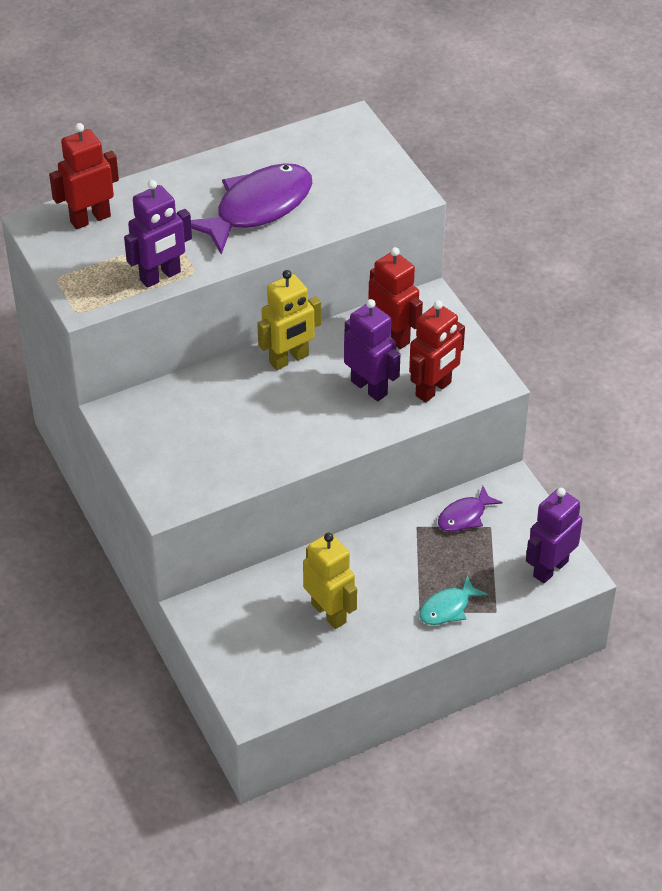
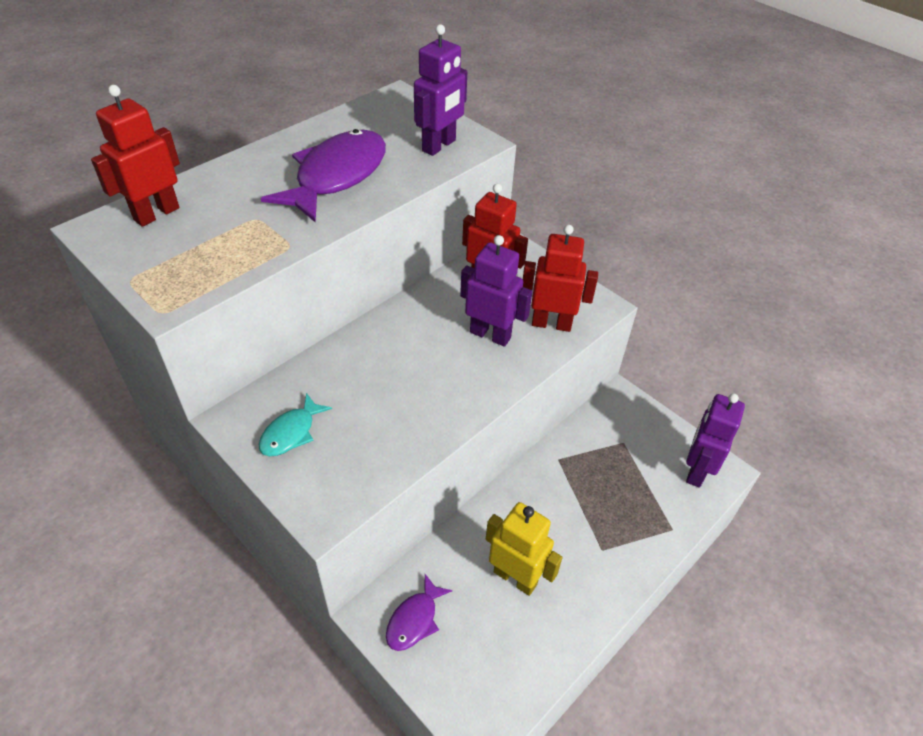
camera: 20 degrees left, 0 degrees up
(160, 276) = (253, 257): purple robot -> purple robot (439, 146)
(289, 359) = (400, 324): yellow robot -> none
(433, 389) = (551, 323): red robot -> red robot turned 105 degrees counterclockwise
(448, 608) = (627, 538): turquoise fish -> turquoise fish (291, 433)
(465, 516) = (596, 438): purple fish -> purple fish (414, 620)

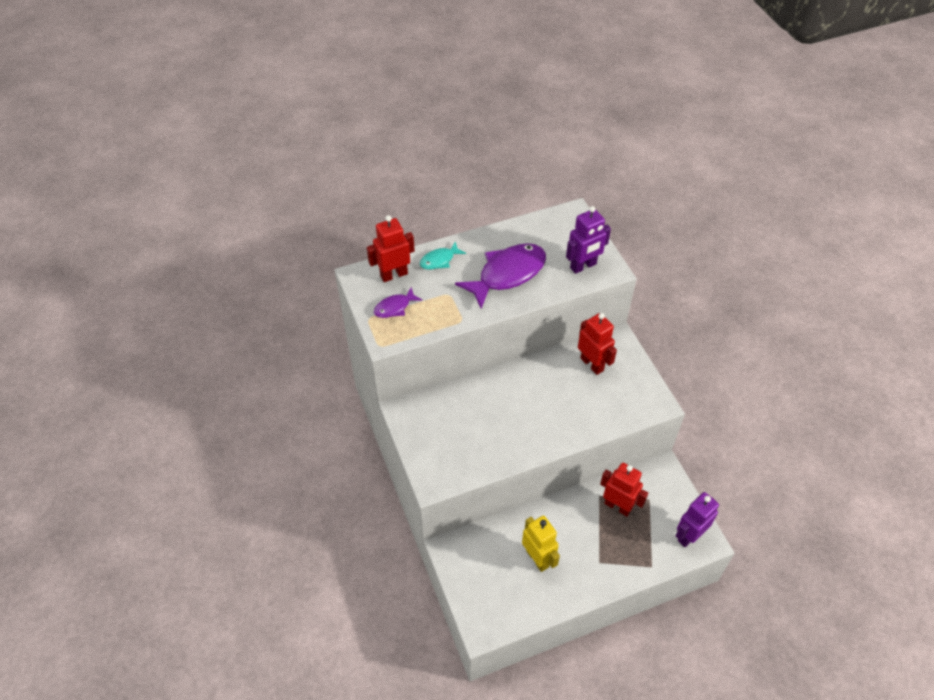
camera: 25 degrees right, 5 degrees up
(291, 433) = (431, 429): turquoise fish -> turquoise fish (439, 260)
(414, 620) = (469, 560): purple fish -> purple fish (394, 307)
(490, 335) = (575, 403): purple robot -> none
(551, 323) = (619, 407): red robot -> red robot (618, 506)

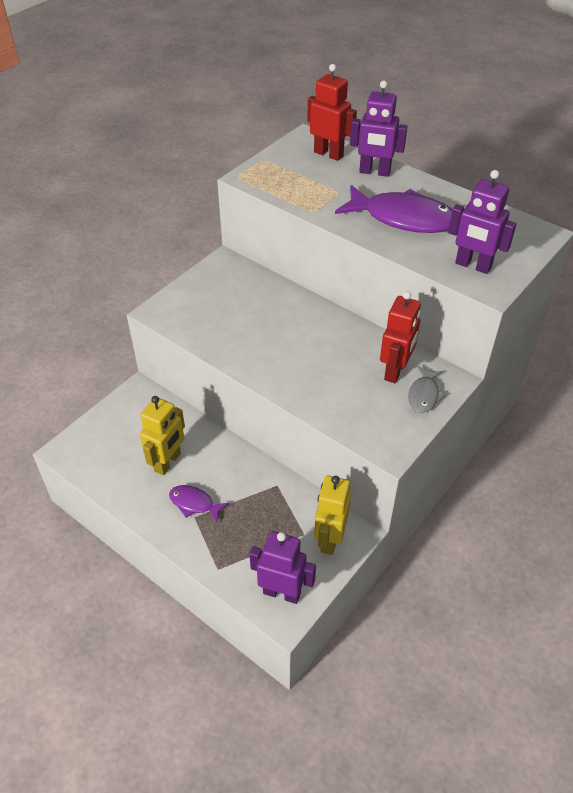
camera: 60 degrees right, 5 degrees down
(394, 307) = (290, 168): purple fish -> purple fish (194, 503)
(439, 260) = (374, 172): turquoise fish -> purple robot
(618, 506) = (274, 507): red robot -> none
(623, 361) = (424, 395): none -> grey fish
(661, 486) = (329, 539): none -> yellow robot

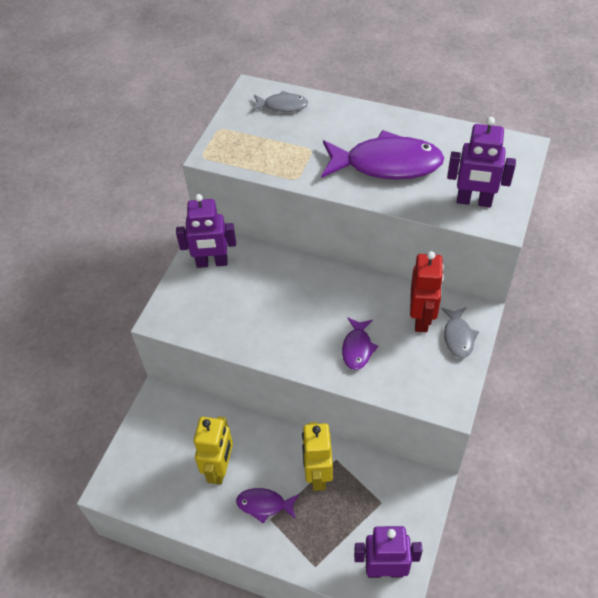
camera: 15 degrees left, 5 degrees up
(323, 379) = (357, 348): none -> purple fish
(328, 154) = (282, 106): red robot -> grey fish
(329, 539) = (407, 500): yellow robot -> yellow robot (318, 475)
(374, 172) = (337, 116): purple robot -> purple robot (212, 263)

